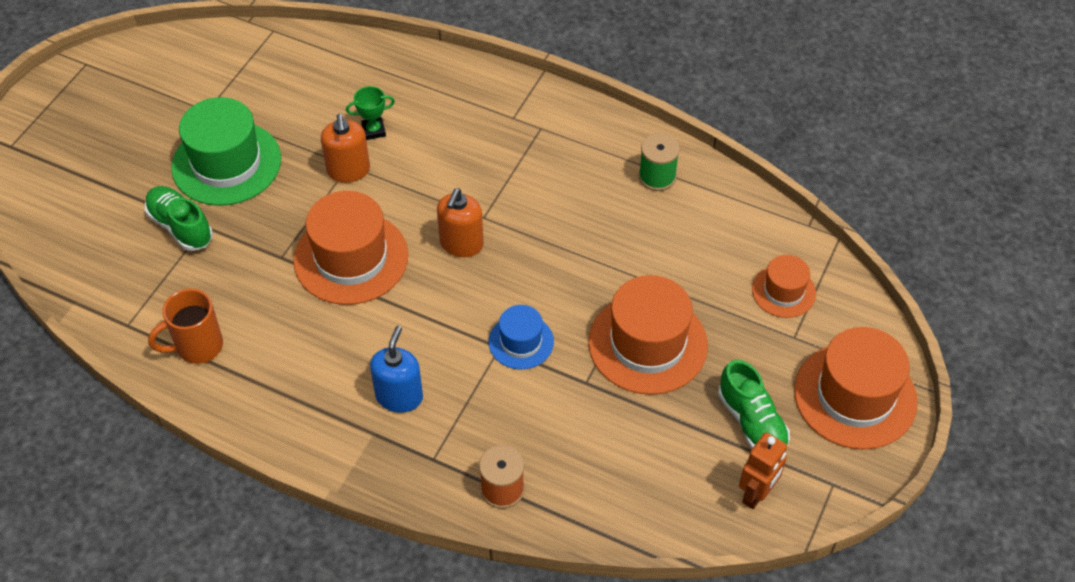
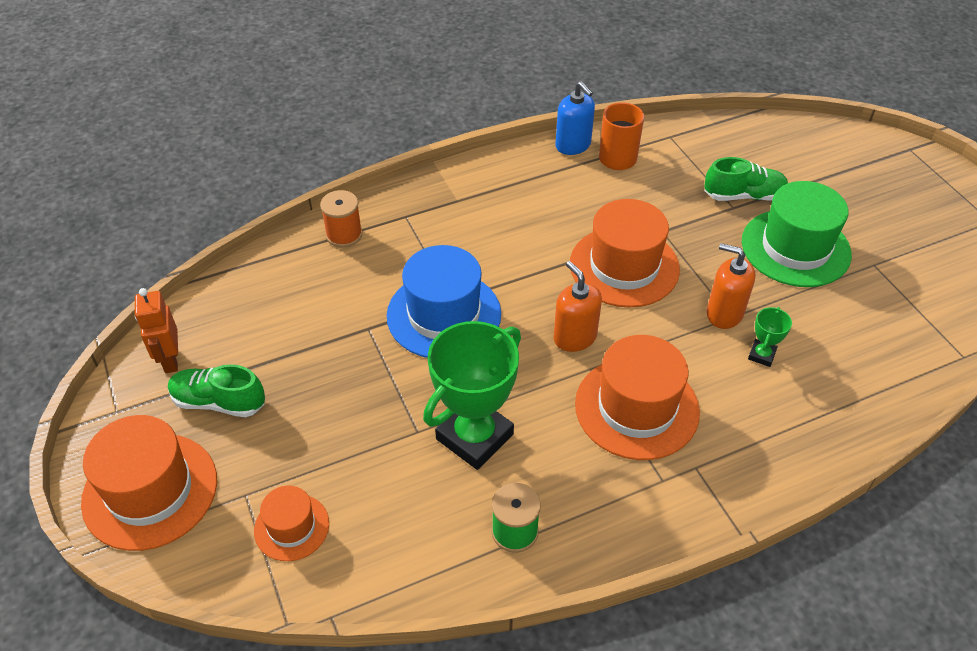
camera: 130 degrees right, 5 degrees down
(399, 396) = (471, 226): blue soap dispenser -> blue soap dispenser (573, 145)
(521, 342) = (444, 315): blue hat -> blue hat, size x1.82
(611, 243) = (474, 437): none -> green trophy
(647, 344) = (355, 389): orange hat -> orange hat (636, 408)

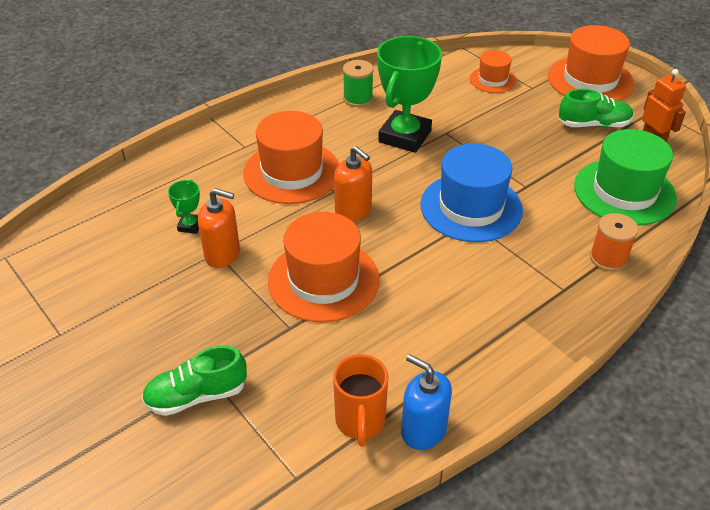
camera: 165 degrees right, 5 degrees down
(795, 248) = (143, 337): green hat -> green hat (624, 192)

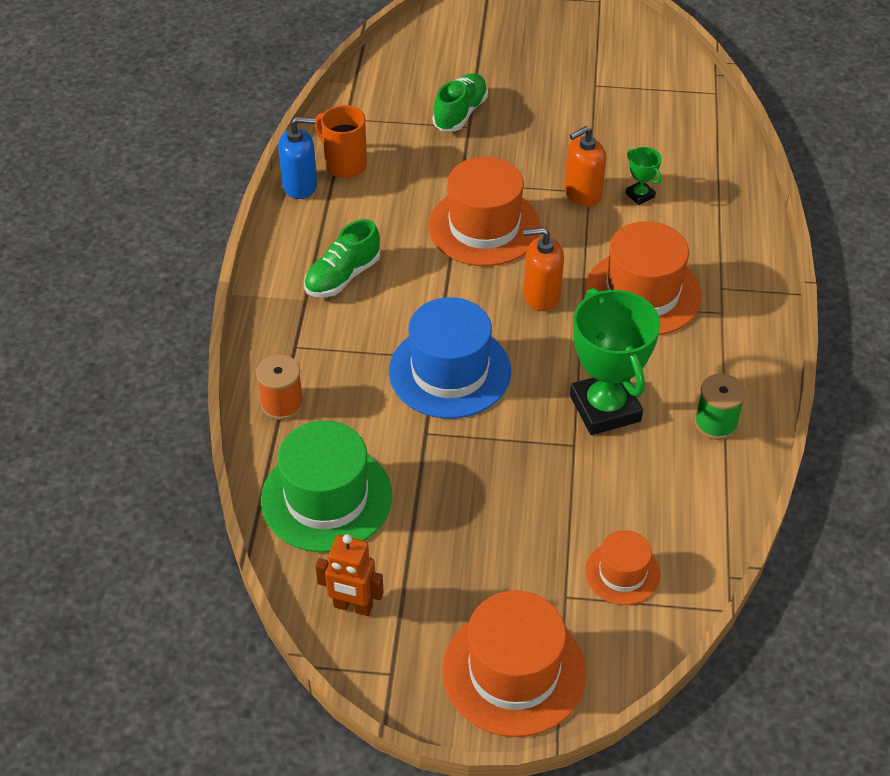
camera: 135 degrees right, 5 degrees up
(593, 125) = (438, 582): green shoe -> green shoe (342, 276)

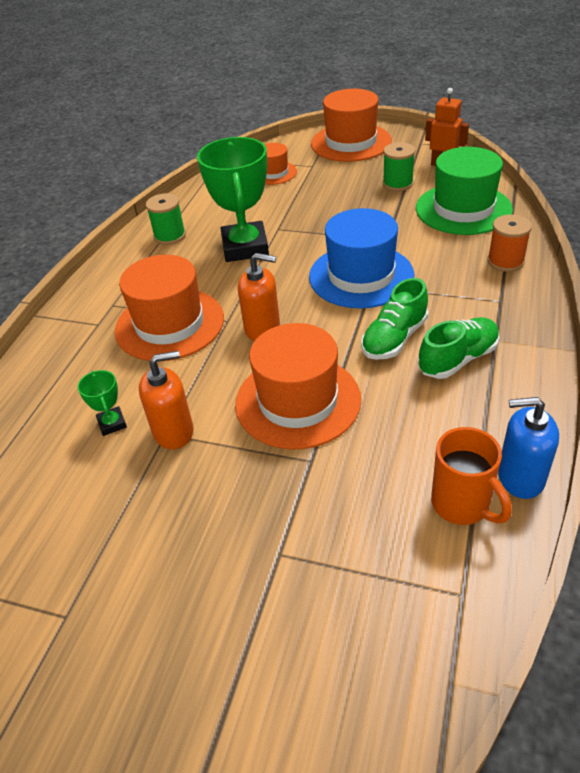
camera: 165 degrees left, 5 degrees down
(421, 553) = (398, 183): none -> green spool
(460, 113) = (285, 582): green shoe -> green shoe (394, 339)

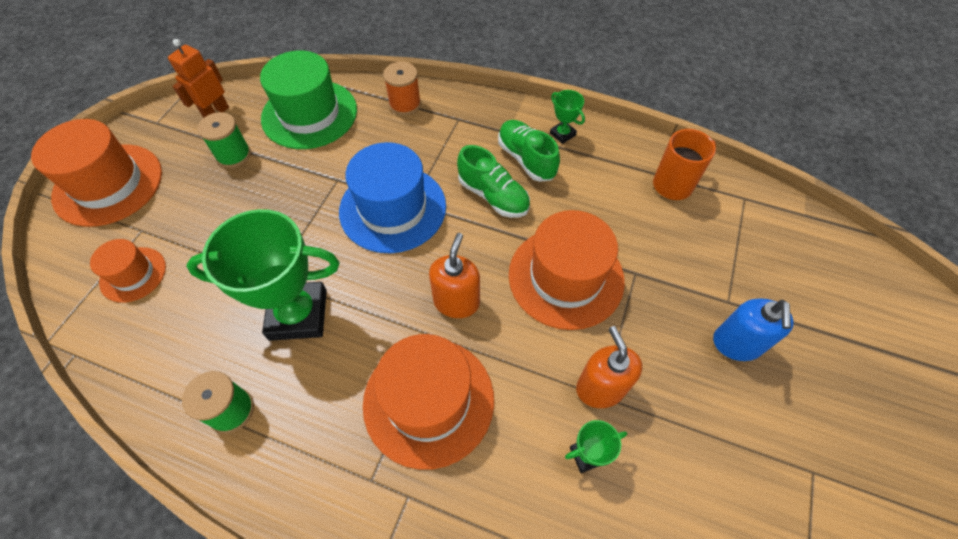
camera: 90 degrees left, 15 degrees up
(513, 388) = (562, 134): none -> green trophy
(520, 477) = (648, 149): blue soap dispenser -> blue soap dispenser (736, 344)

